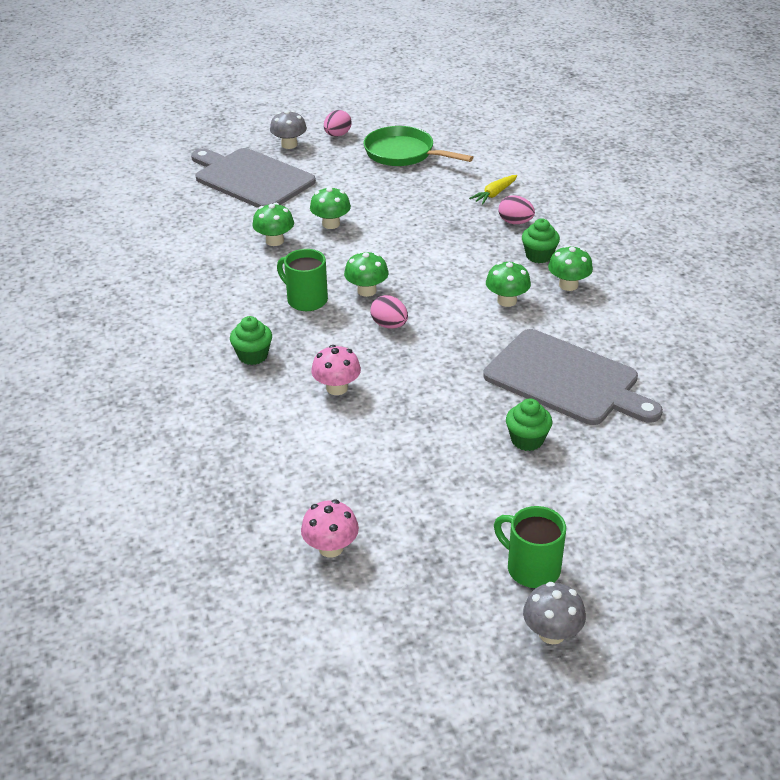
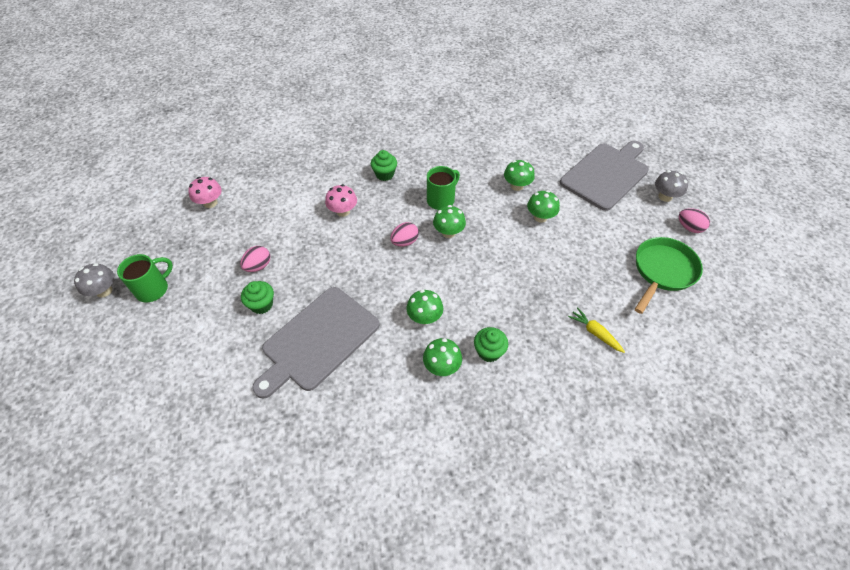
camera: 95 degrees right, 15 degrees up
(515, 222) = (545, 342): pink egg -> pink egg (258, 266)

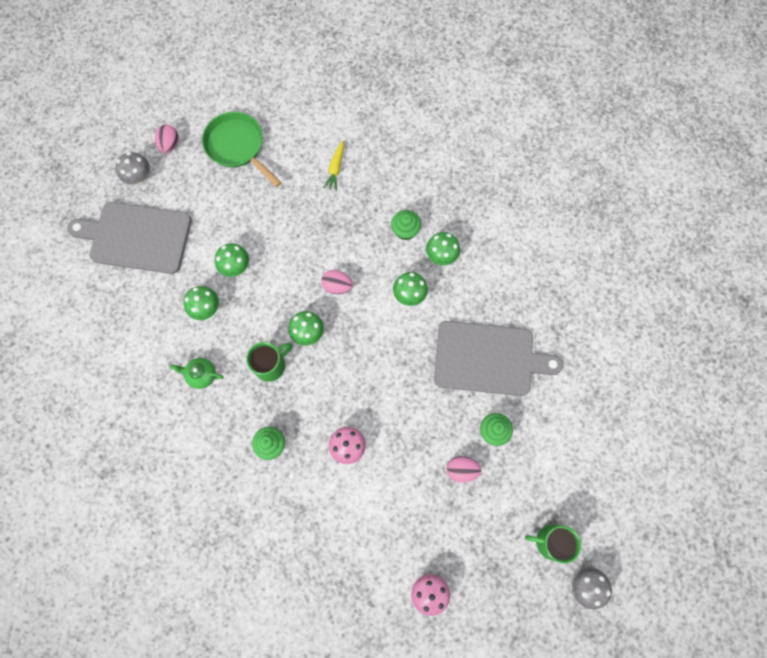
camera: 125 degrees left, 20 degrees up
(404, 242) = (345, 362): pink egg -> pink egg (337, 286)
(441, 200) = (271, 365): green mug -> green mug turned 135 degrees clockwise
(466, 162) = (201, 375): none -> green teapot
(662, 271) = (237, 146): green pan -> green pan turned 45 degrees clockwise

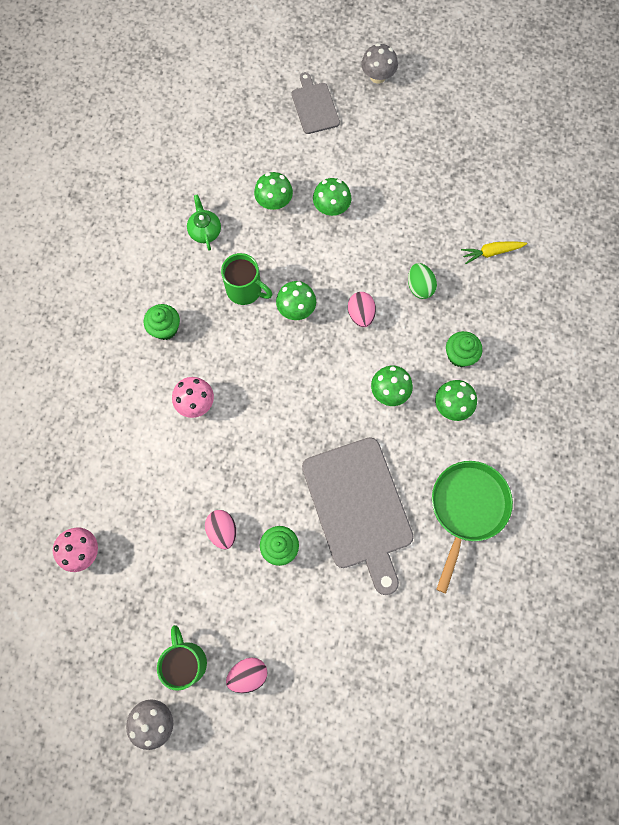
camera: 65 degrees right, 0 degrees up
(136, 237) = (314, 106): grey cutting board -> grey cutting board, size x0.52
(170, 145) = (427, 86): pink egg -> pink egg (248, 674)
(237, 146) = (461, 148): green pan -> green pan (467, 508)
(337, 232) = (419, 287): none -> green egg

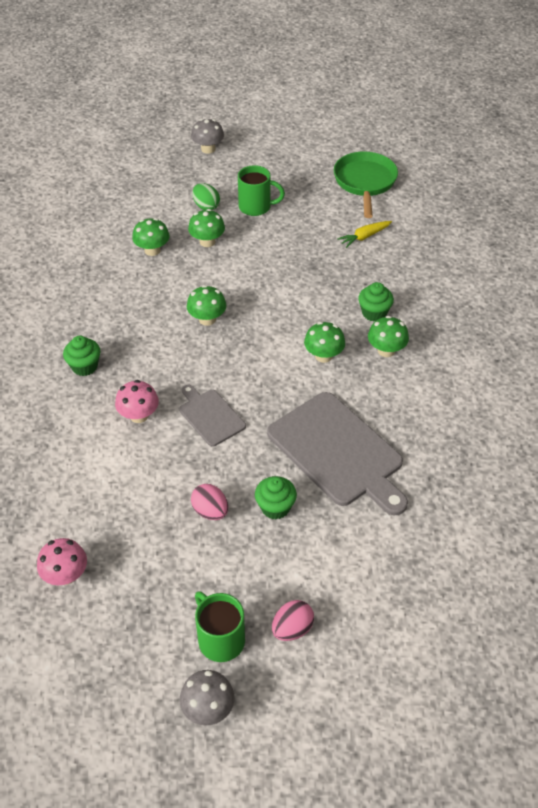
camera: 20 degrees left, 25 degrees down
(205, 231) = (95, 286): green teapot -> none
(245, 290) = (152, 318): green mug -> green mug (256, 207)
(314, 106) = (161, 179): grey cutting board -> grey cutting board (210, 416)
(361, 314) = (269, 308): pink egg -> none
(419, 287) = (313, 275): green egg -> green egg (206, 206)
(467, 508) = (440, 422): green pan -> green pan (365, 182)

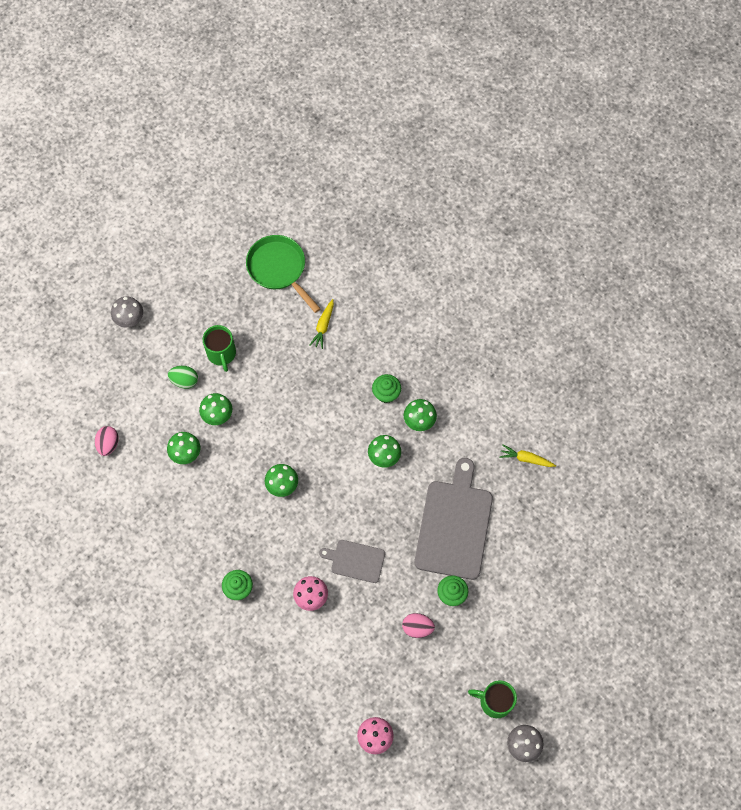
camera: 40 degrees left, 20 degrees up
(256, 207) = (221, 354): green mug -> green mug turned 105 degrees clockwise
(292, 629) = (526, 663): pink egg -> pink egg (108, 444)
(338, 452) = (454, 525): grey cutting board -> grey cutting board turned 90 degrees counterclockwise
(470, 446) = (526, 459): none -> yellow carrot

